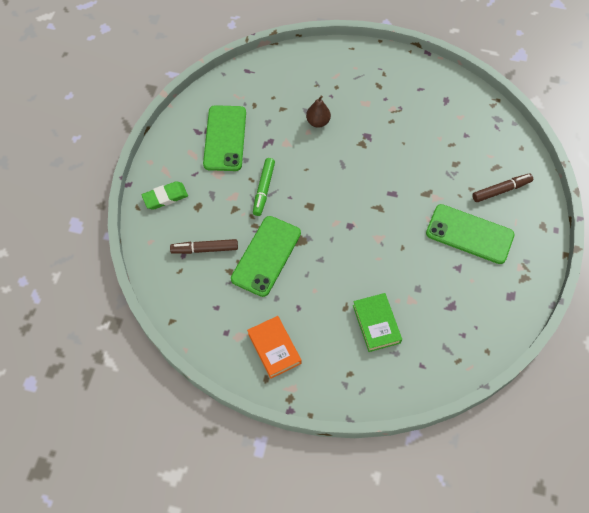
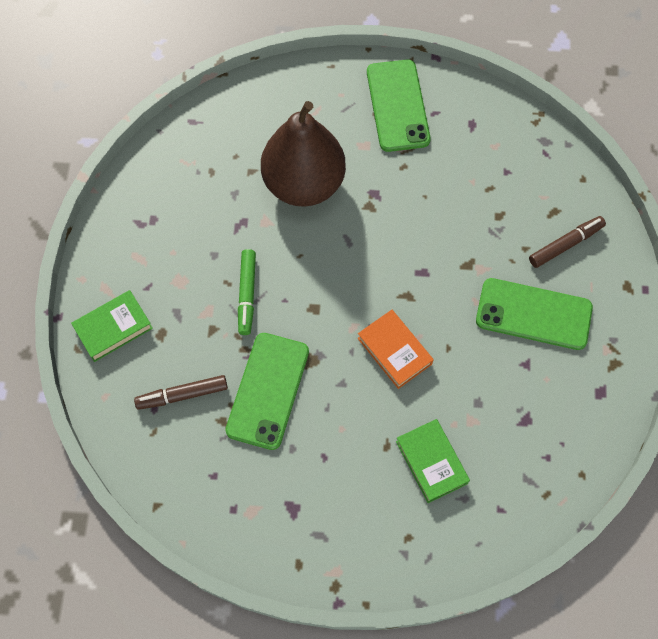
camera: 10 degrees left, 5 degrees up
(165, 197) = (113, 328): green eraser -> green book
(225, 138) = (180, 227): green phone -> green phone (397, 106)
(274, 348) = (302, 520): orange book -> orange book (394, 351)
(318, 122) = (304, 183): brown pear -> brown pear, size x2.46

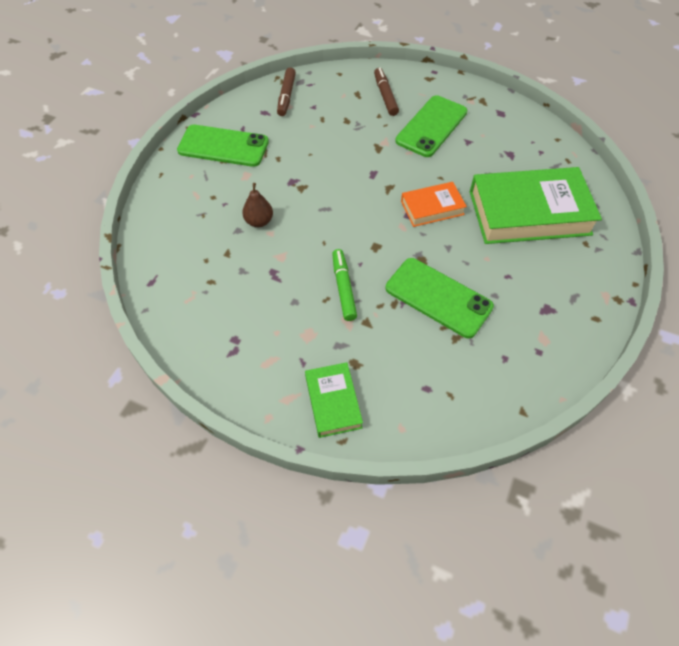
camera: 70 degrees left, 10 degrees down
(182, 395) = (421, 362): brown marker -> brown marker (286, 96)
(247, 294) = (344, 288): green marker -> green marker turned 120 degrees counterclockwise
(304, 183) = (259, 221): brown pear -> brown pear, size x0.41
(431, 462) = (529, 213): green book -> green book, size x1.96

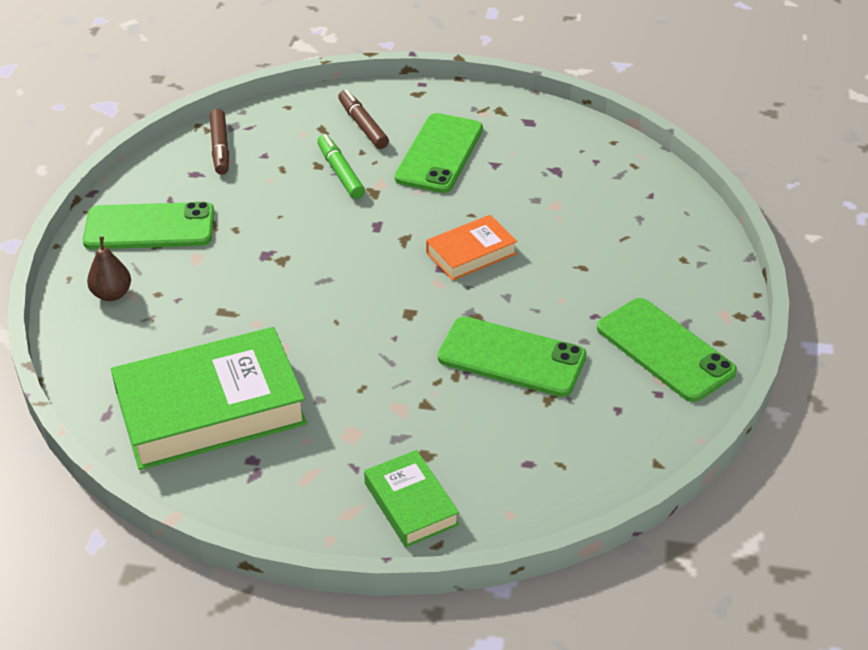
camera: 15 degrees left, 15 degrees down
(259, 221) = (236, 312): brown pear -> brown pear (112, 294)
(344, 288) = (381, 370): green marker -> green marker (340, 172)
(529, 213) = (601, 236): green book -> green book (210, 408)
(553, 316) = (665, 350): none -> green phone

